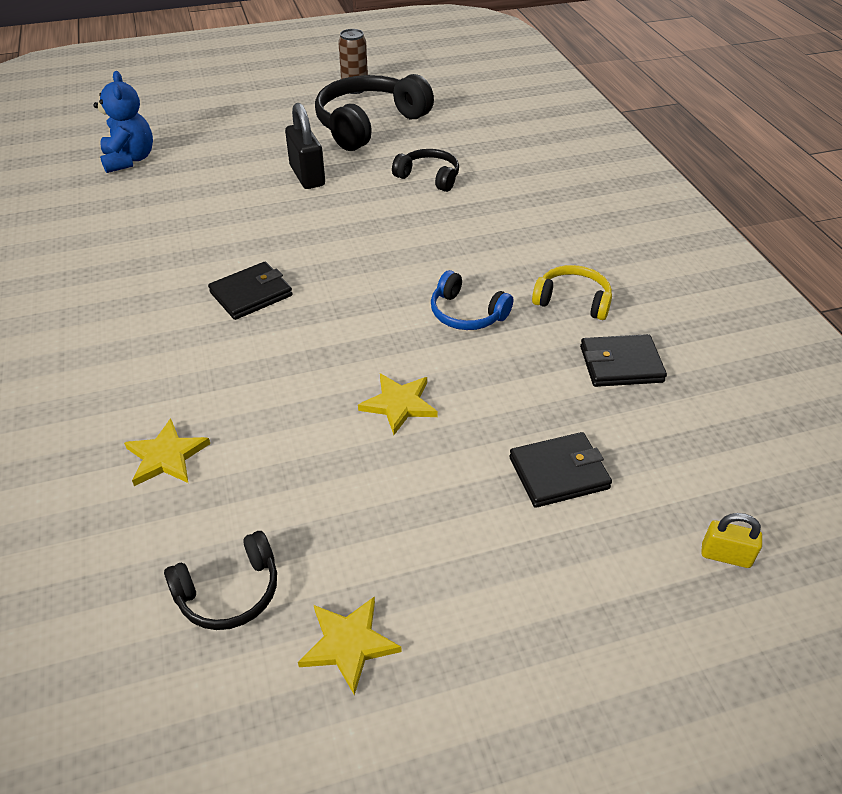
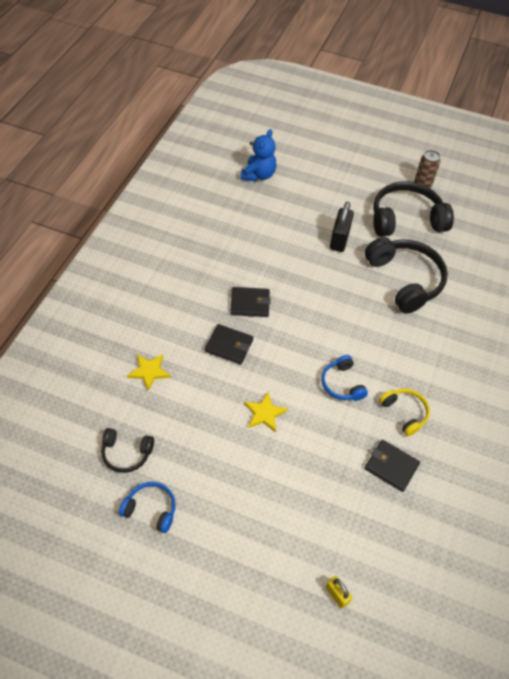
camera: 35 degrees right, 10 degrees up
(348, 644) = (151, 509): yellow star -> blue headphones
(429, 177) = (405, 280): black headphones -> black headphones, size x1.92
(559, 473) = (302, 500): black wallet -> black wallet (229, 346)

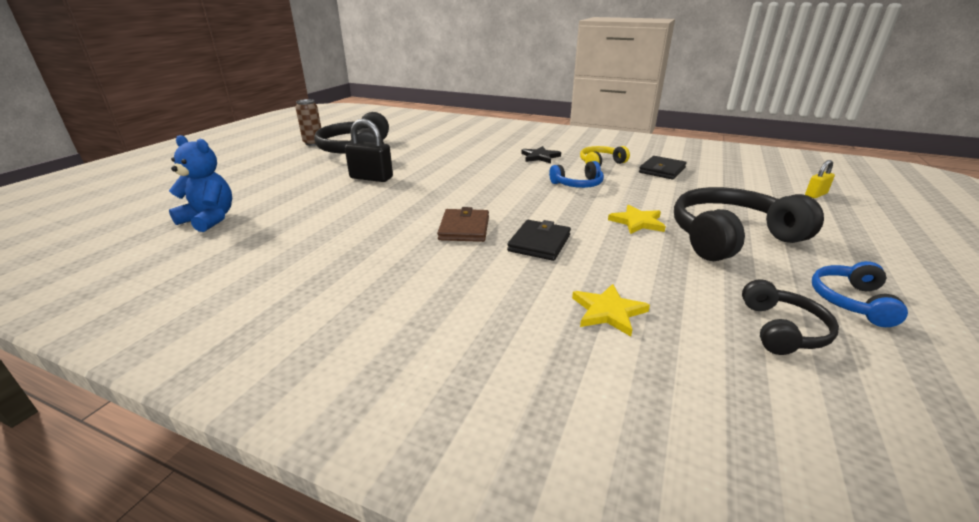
camera: 85 degrees left, 25 degrees down
(250, 304) = (464, 228): black wallet -> brown wallet
(405, 280) = (440, 155): black headphones -> black headphones (730, 237)
(415, 360) = (540, 157): none -> black star

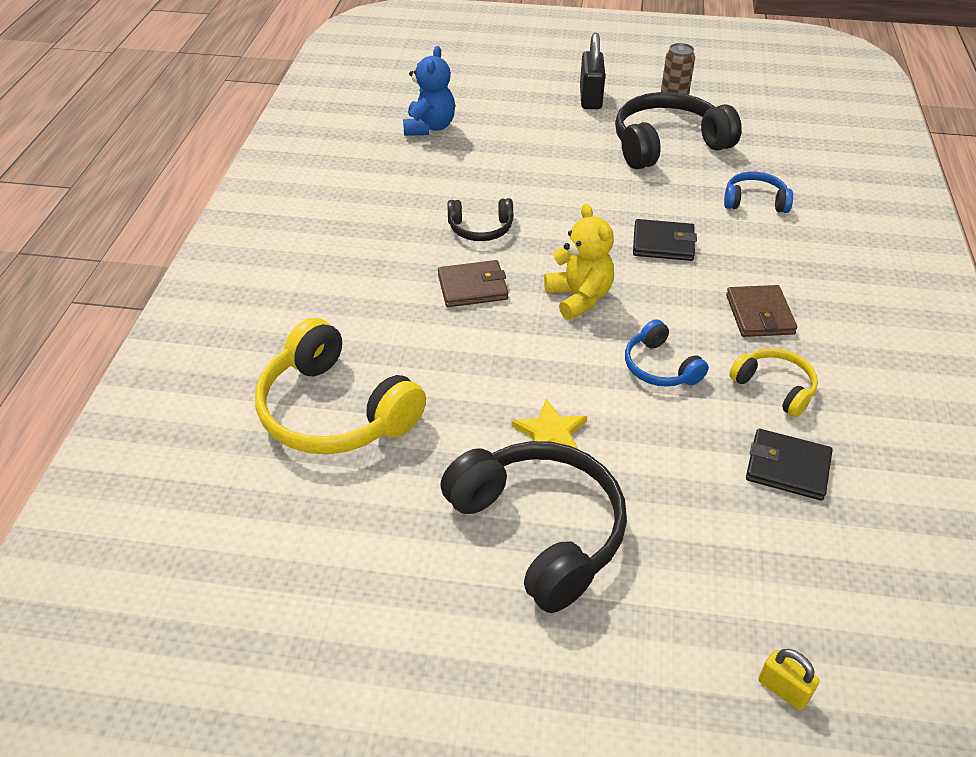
camera: 75 degrees right, 15 degrees up
(371, 178) = (580, 184): black padlock -> black padlock (590, 98)
(500, 195) = (579, 298): none -> yellow teddy bear
(539, 243) = (458, 349): black wallet -> black wallet (663, 243)
(540, 157) = (759, 314): black star -> brown wallet
(608, 311) = (335, 411): yellow star -> yellow headphones
(782, 330) = (330, 543): black headphones -> black headphones (480, 229)
(851, 301) = (401, 624): blue headphones -> blue headphones (754, 201)

